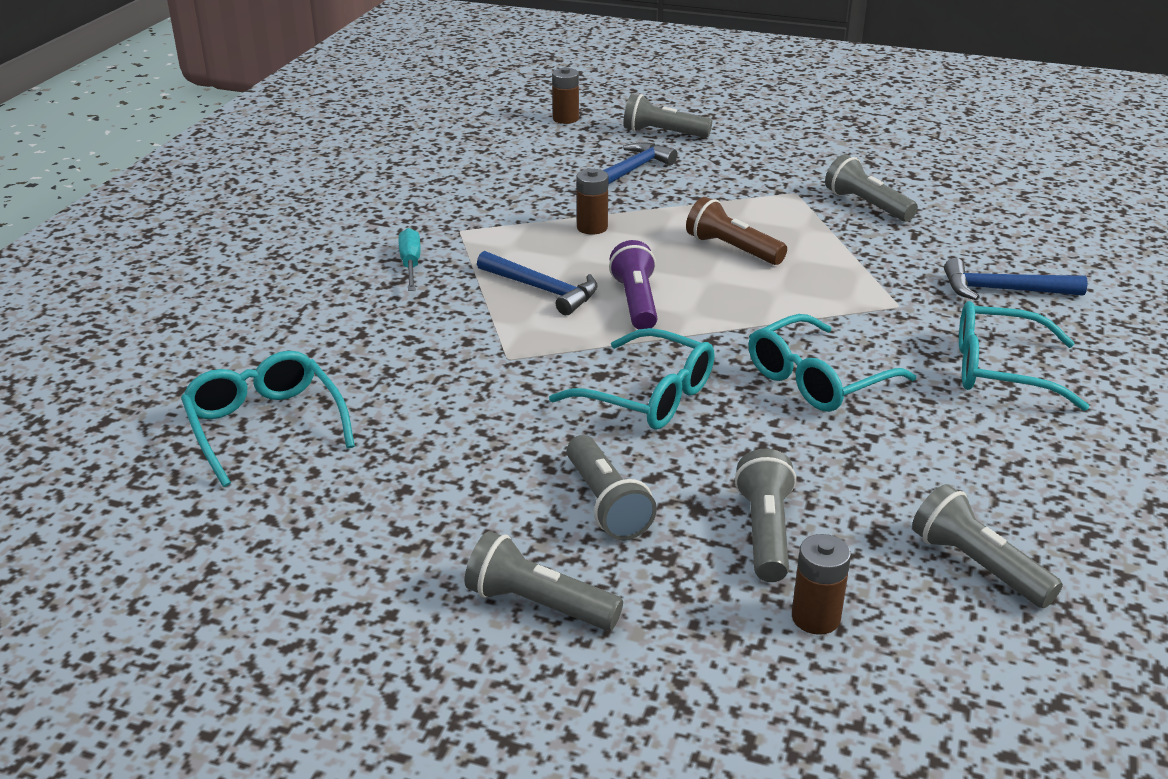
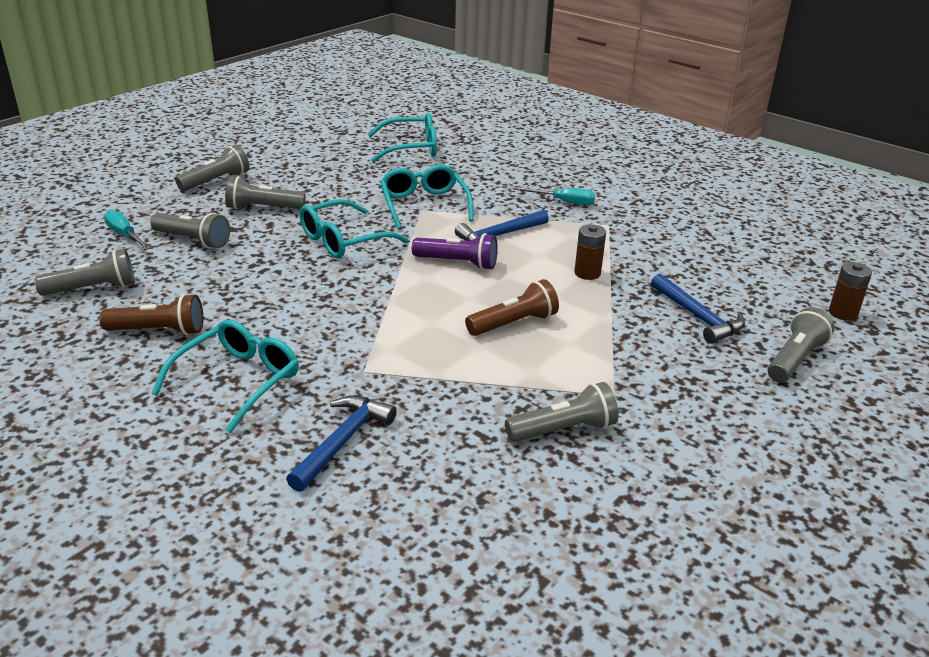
camera: 110 degrees right, 0 degrees up
(815, 617) = (125, 235): brown battery -> turquoise screwdriver
(817, 379) = (304, 300): turquoise glasses -> turquoise glasses (424, 205)
(990, 459) = (159, 331): none -> brown flashlight

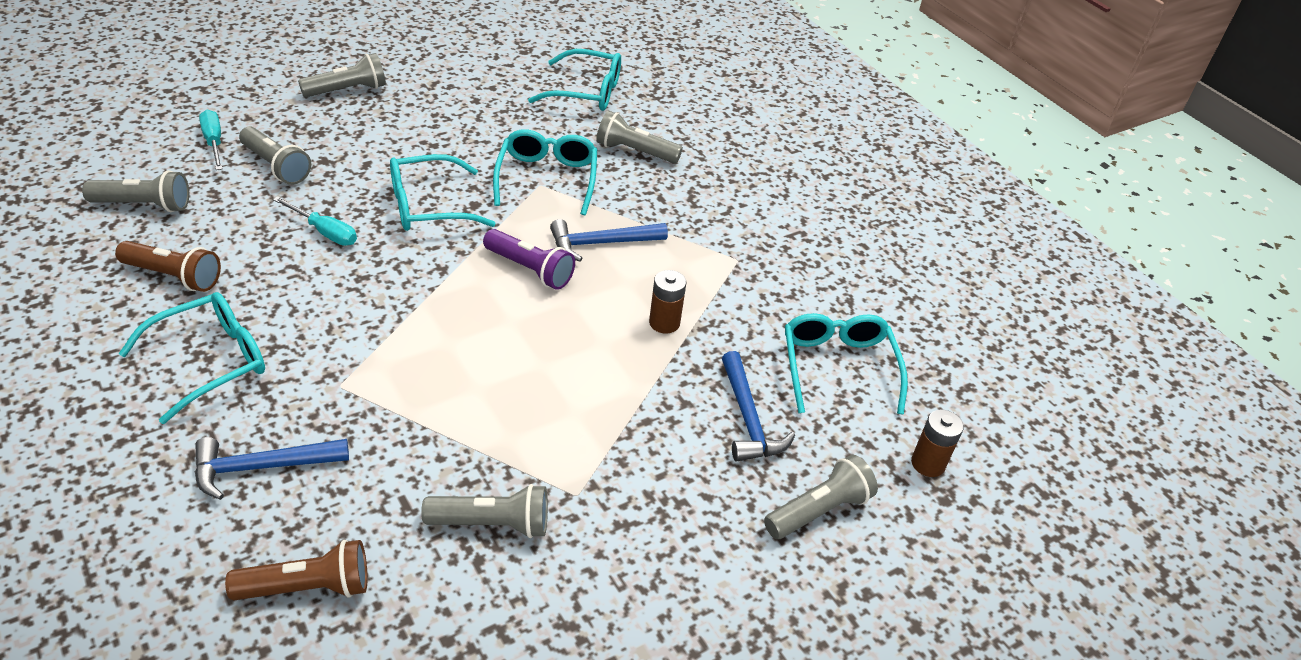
camera: 15 degrees right, 10 degrees up
(263, 208) = (372, 140): grey flashlight -> grey flashlight (634, 151)
(342, 442) = (262, 467): blue hammer -> blue hammer turned 150 degrees counterclockwise
(514, 323) = (535, 369): brown flashlight -> brown flashlight (308, 587)
(564, 202) = (709, 213): turquoise screwdriver -> turquoise screwdriver (324, 232)
(733, 272) = (838, 367): none -> turquoise glasses

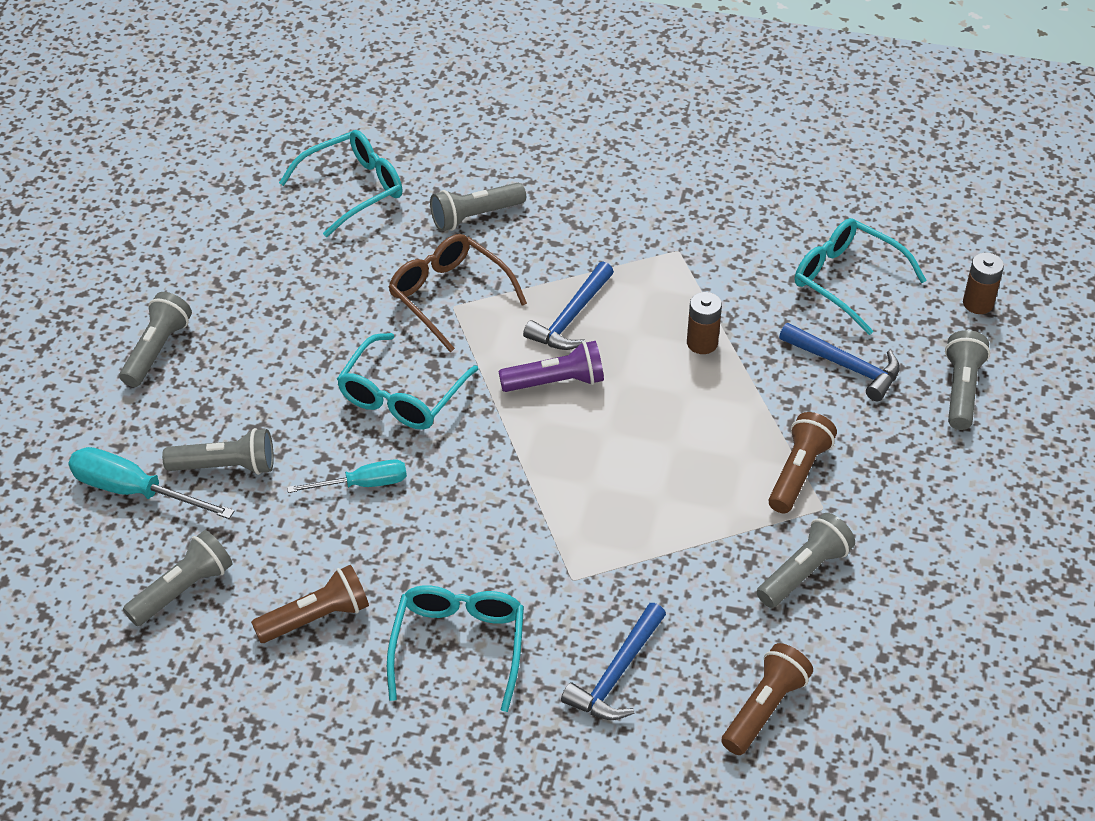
camera: 40 degrees left, 5 degrees up
(214, 142) = (134, 491): turquoise screwdriver -> turquoise screwdriver, size x1.51
(547, 178) = (449, 296): turquoise glasses -> brown glasses
(598, 456) = (798, 473): none -> brown flashlight

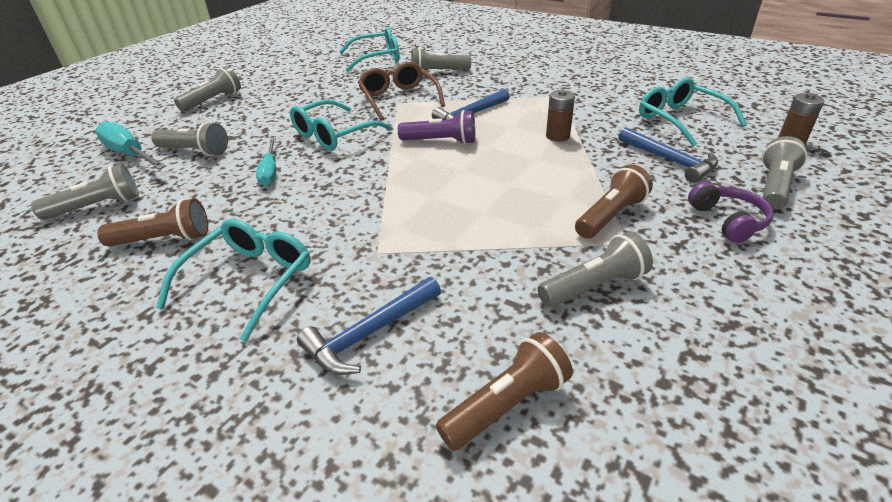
camera: 20 degrees right, 10 degrees down
(363, 484) = (270, 172): turquoise screwdriver -> turquoise screwdriver turned 75 degrees clockwise
(918, 454) = (728, 221): none -> purple headphones

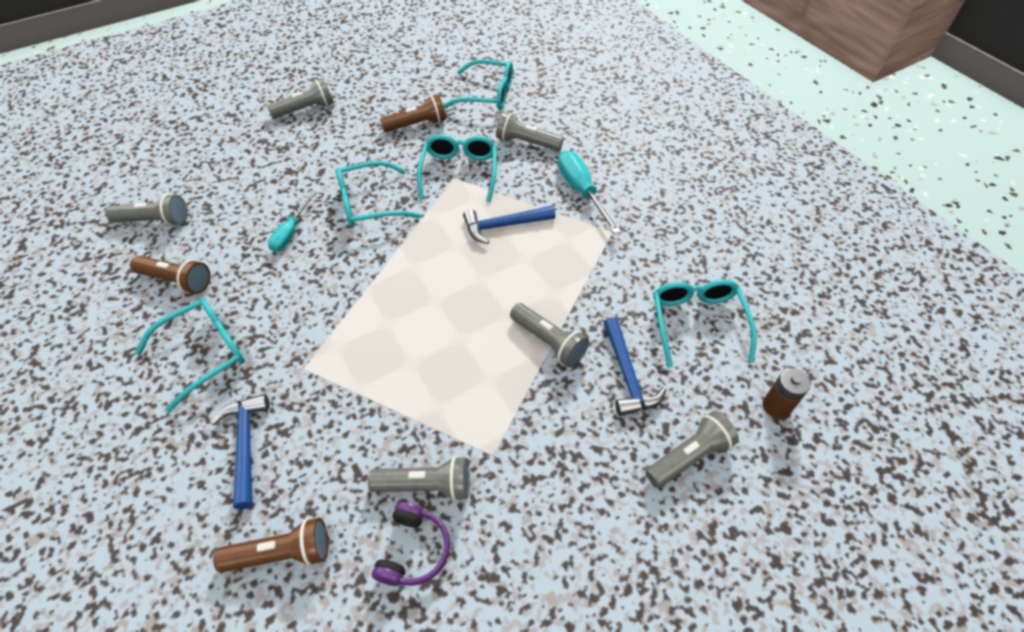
camera: 25 degrees right, 15 degrees up
(130, 154) = (206, 162): turquoise screwdriver -> turquoise screwdriver (581, 191)
(195, 151) = (253, 179): grey flashlight -> grey flashlight (549, 342)
(370, 333) = (245, 445): blue hammer -> blue hammer turned 90 degrees clockwise
(399, 99) = (459, 172): brown glasses -> turquoise glasses
(441, 141) = (449, 253): purple flashlight -> none
(557, 136) = (556, 292): brown battery -> none
(610, 216) = (508, 417): brown flashlight -> brown flashlight (417, 124)
(728, 221) = (601, 474): purple headphones -> purple headphones (413, 550)

